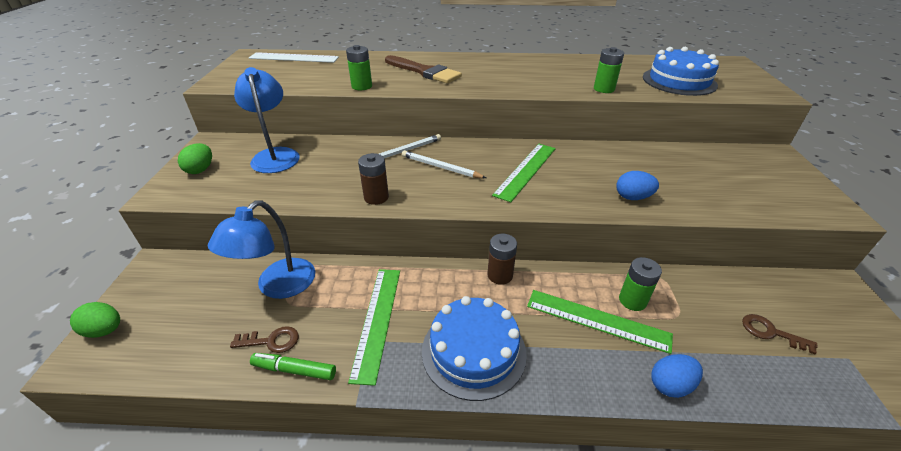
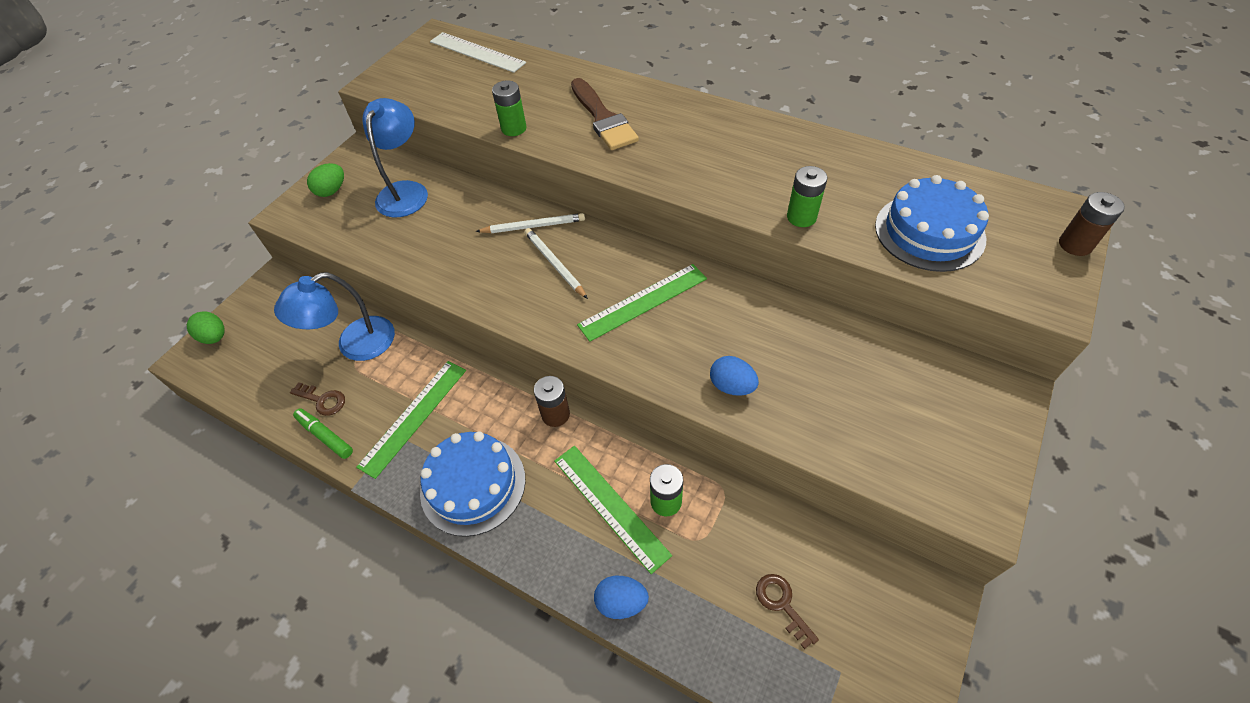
camera: 30 degrees right, 15 degrees up
(376, 197) = (463, 285): brown battery -> brown battery (1075, 245)

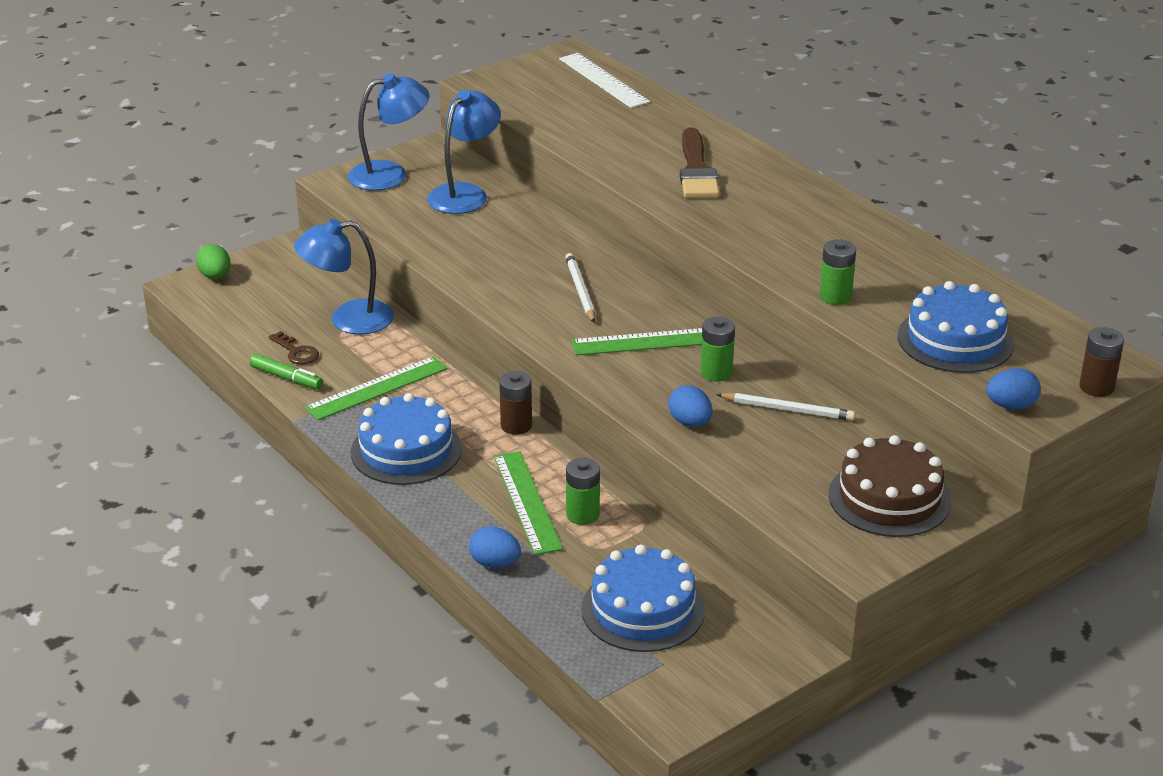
camera: 20 degrees right, 20 degrees down
(325, 436) = (286, 378): green marker -> green marker turned 150 degrees clockwise
(332, 191) = (390, 174): green egg -> blue lamp
(514, 128) = (598, 156): green battery -> green battery (716, 372)
(533, 226) = (578, 255): white pencil -> white pencil (787, 409)
(782, 604) = (643, 609): brown key -> blue cake
(949, 412) = (889, 498): none -> brown cake
(1031, 293) = (1011, 406): none -> blue egg

